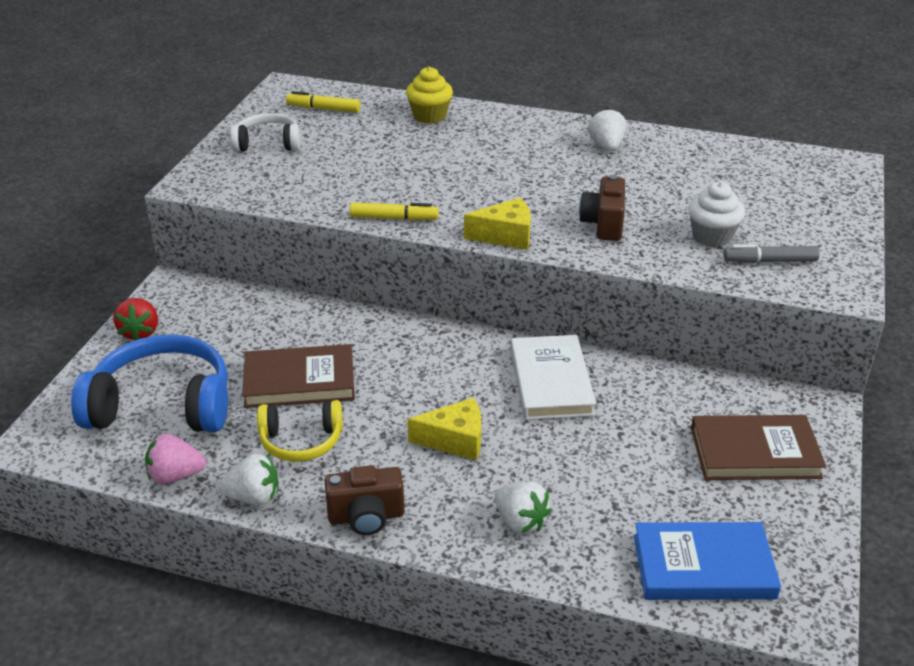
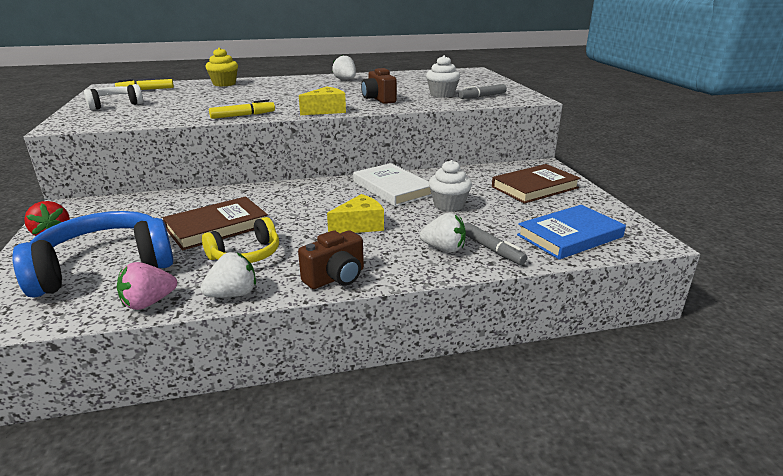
camera: 30 degrees left, 10 degrees down
(577, 547) = (491, 249): none -> grey marker
(596, 444) = (448, 205): none -> white cupcake

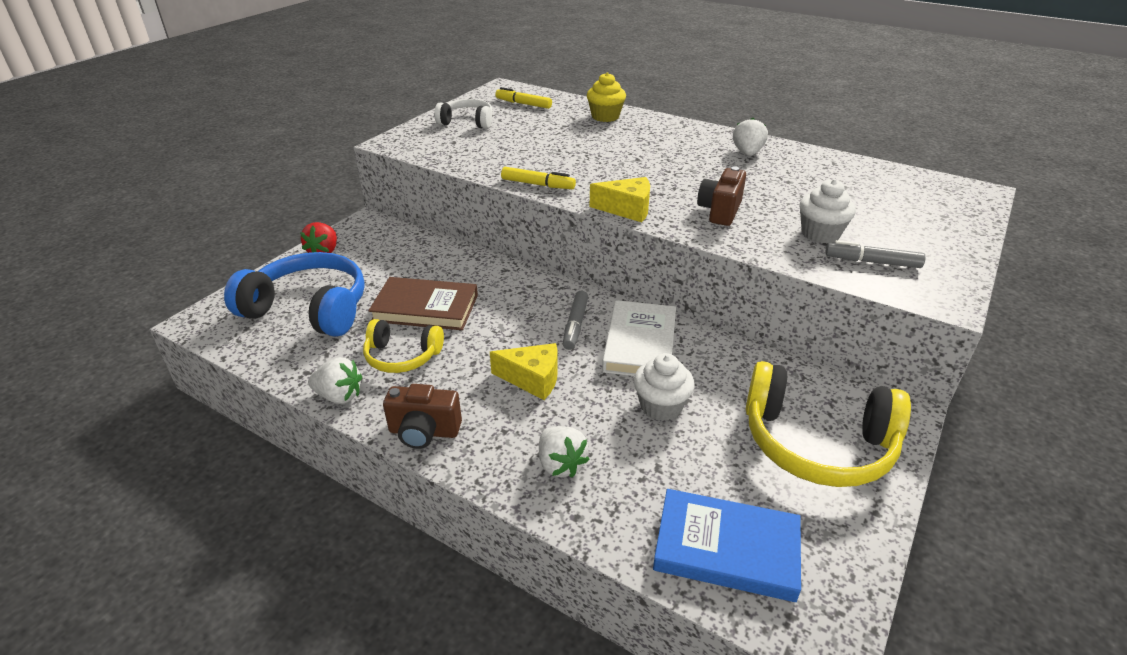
camera: 45 degrees right, 10 degrees up
(149, 303) = (287, 366): pink strawberry -> none
(491, 249) = (605, 500): grey marker -> grey marker (575, 325)
(534, 187) = (816, 443): brown book -> yellow headphones

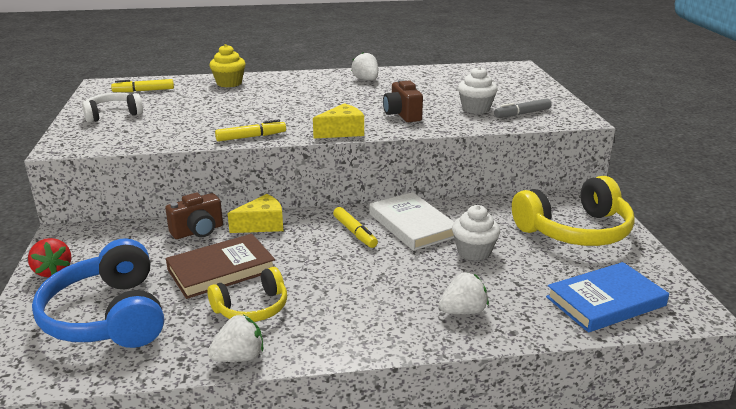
camera: 40 degrees left, 10 degrees down
(309, 309) = (108, 316): blue headphones -> blue headphones turned 90 degrees counterclockwise
(424, 432) = (345, 343): brown camera -> brown camera (198, 231)
(532, 379) = (373, 275): yellow cheese -> yellow cheese (262, 225)
(560, 464) = (463, 311): white strawberry -> white strawberry turned 45 degrees counterclockwise
(575, 325) = (355, 232): grey marker -> yellow marker

